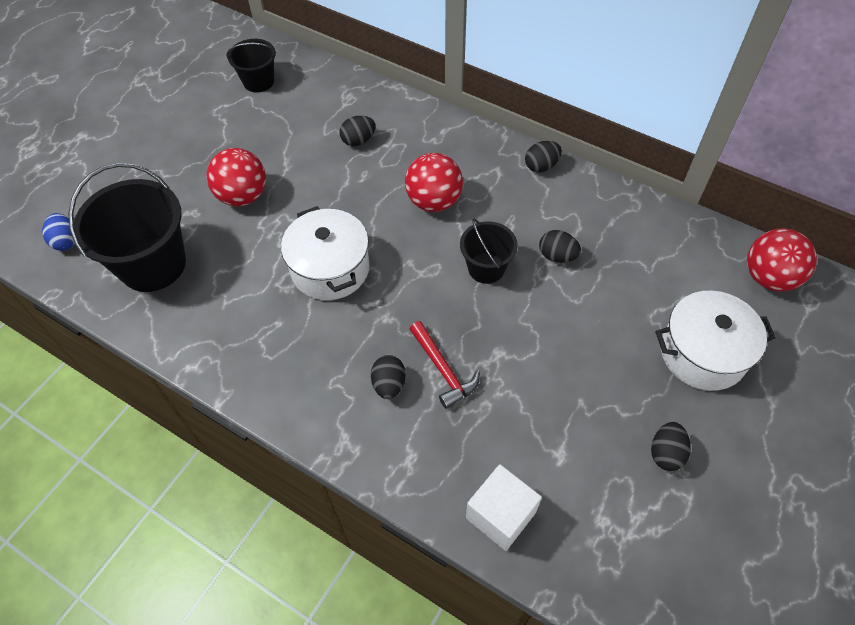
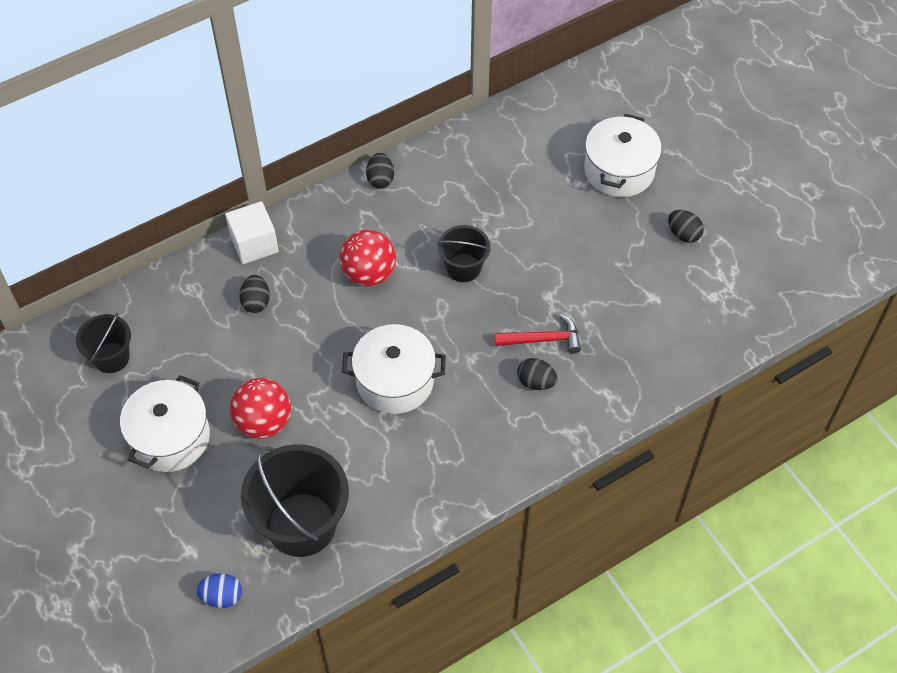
camera: 65 degrees left, 0 degrees up
(202, 145) = (170, 437): none -> white pot
(500, 515) = (680, 355): white cube -> white cube (254, 244)
(557, 256) = (481, 214): black egg -> none
(769, 277) = (579, 95): red ball -> none

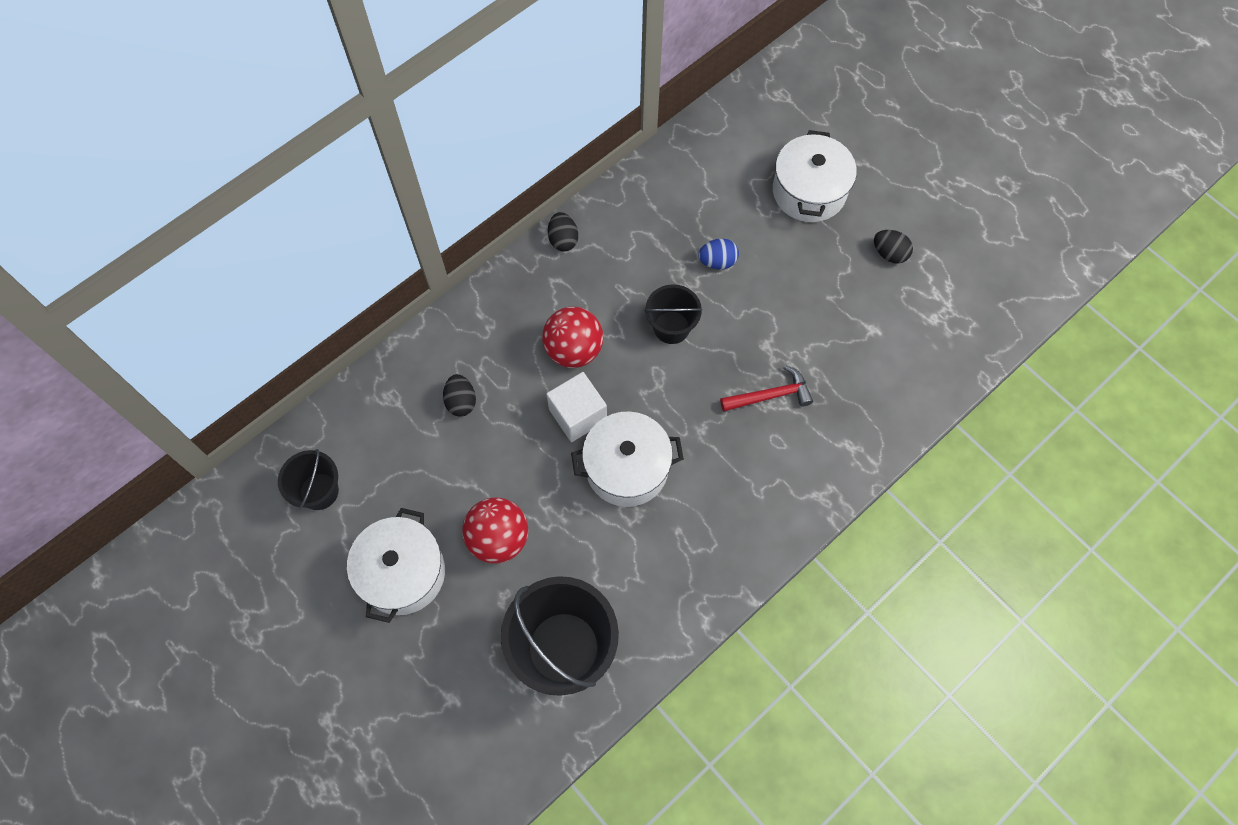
camera: 10 degrees left, 10 degrees up
(222, 596) = (497, 745): blue egg -> blue egg (717, 261)
(254, 244) = (445, 335): white cube -> white cube (578, 415)
(536, 382) = (773, 445): black egg -> none

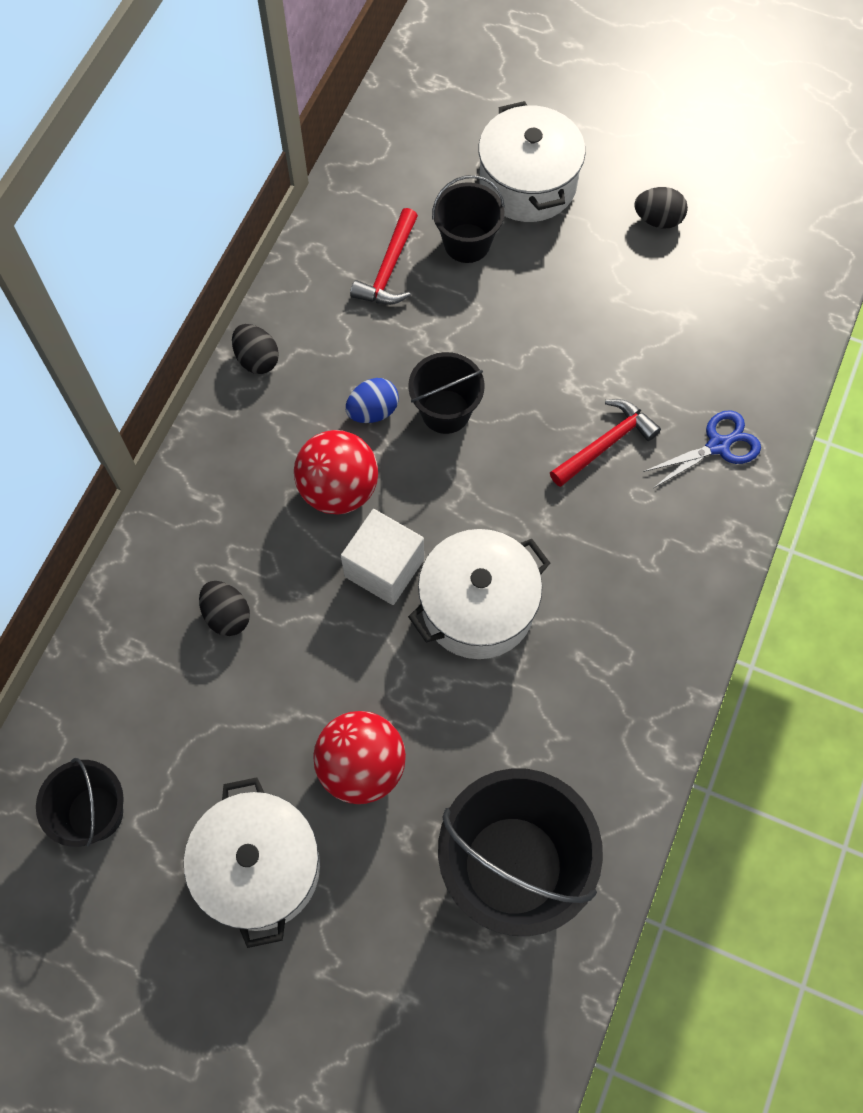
camera: 25 degrees left, 0 degrees up
(682, 213) = (389, 269): none -> red hammer
(717, 261) = (461, 310): blue egg -> blue egg (373, 411)
(744, 217) = (467, 243): none -> black bucket
(850, 430) = (719, 445): none -> blue scissors

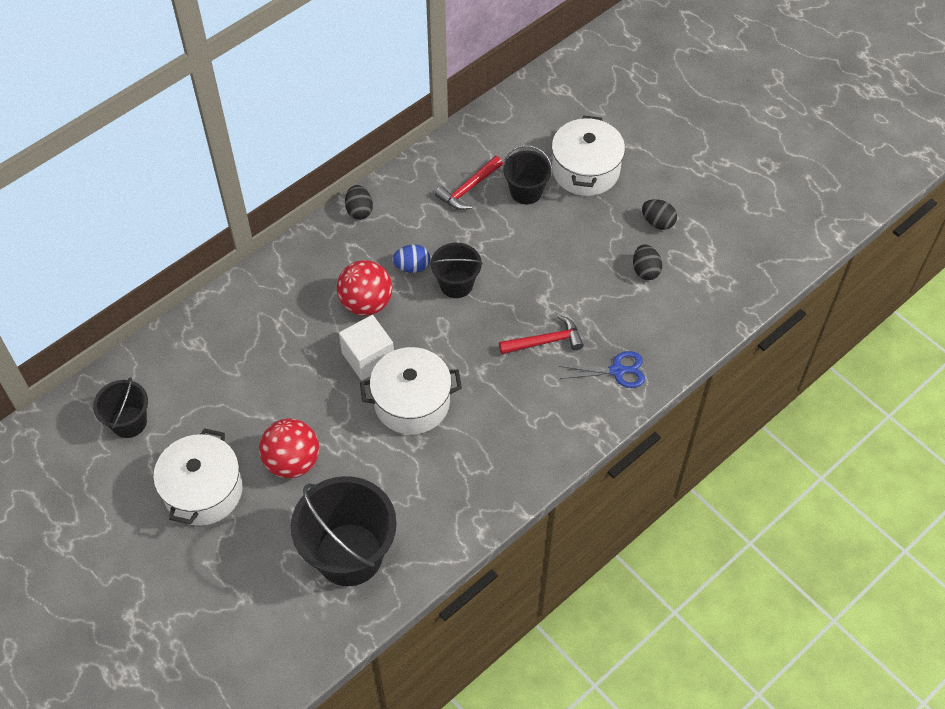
camera: 25 degrees right, 10 degrees down
(227, 615) = (261, 346): black egg -> black egg (645, 270)

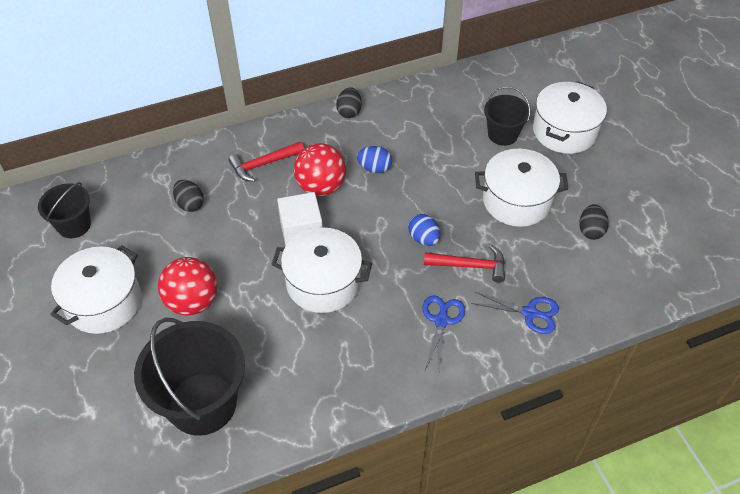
camera: 20 degrees right, 5 degrees down
(456, 284) = (408, 193): black bucket -> none
(468, 189) = (452, 119): red hammer -> red hammer (263, 164)
(490, 327) = (423, 238): none -> blue egg
(539, 404) = (441, 320): none -> blue scissors
(565, 260) = (516, 200): none -> white pot
(657, 222) = (617, 192): black egg -> black egg (190, 204)

